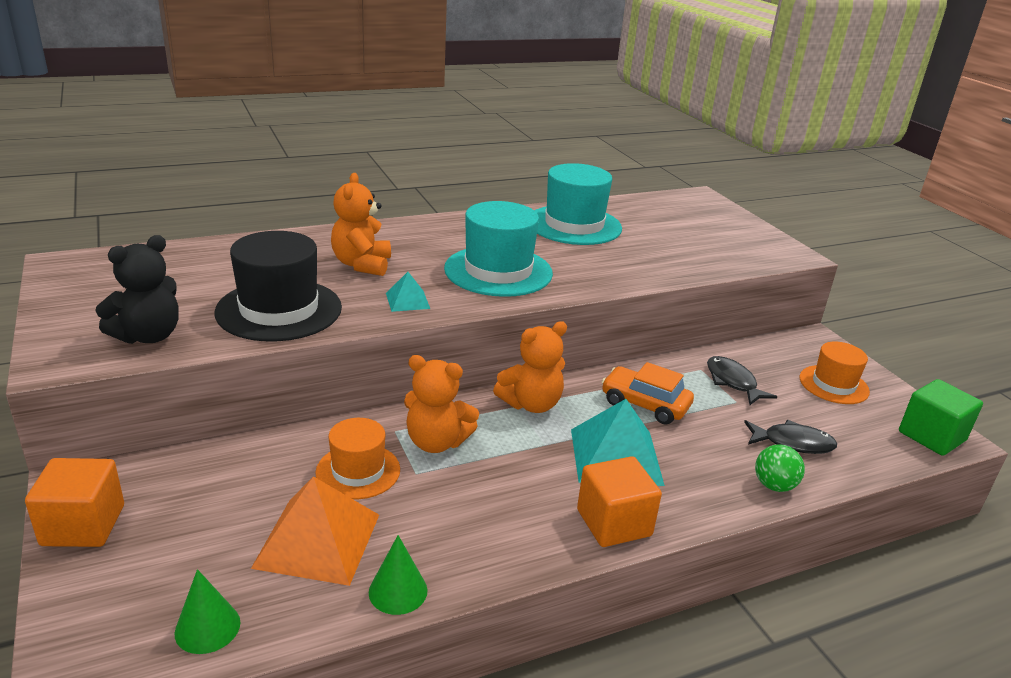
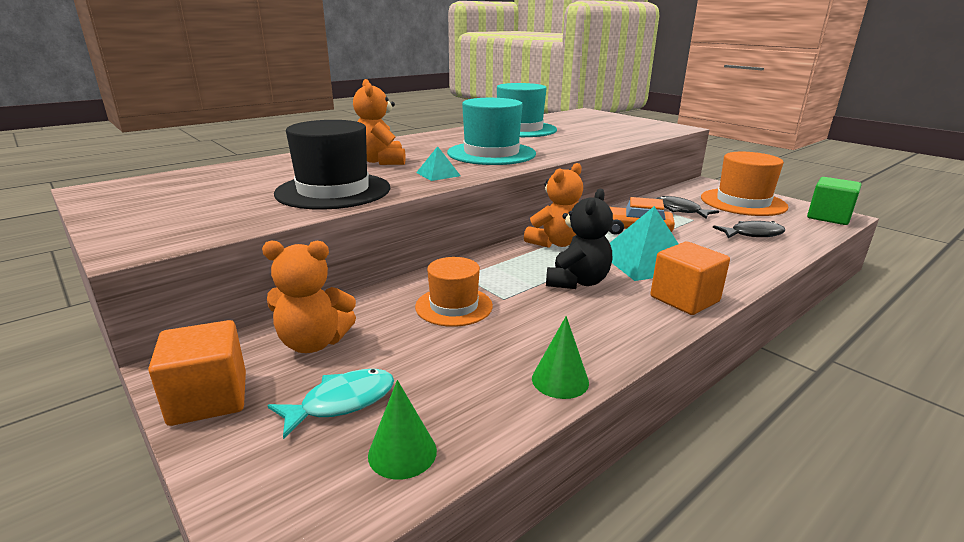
camera: 15 degrees left, 5 degrees down
(148, 336) = (221, 219): black teddy bear -> black teddy bear (577, 282)
(187, 560) = (342, 402): none -> turquoise fish
(317, 540) = (457, 360): orange pyramid -> none
(436, 442) = (503, 277): orange teddy bear -> orange teddy bear (313, 343)
(774, 486) = (767, 258): green ball -> none
(833, 384) = (743, 202): orange hat -> orange hat, size x1.62

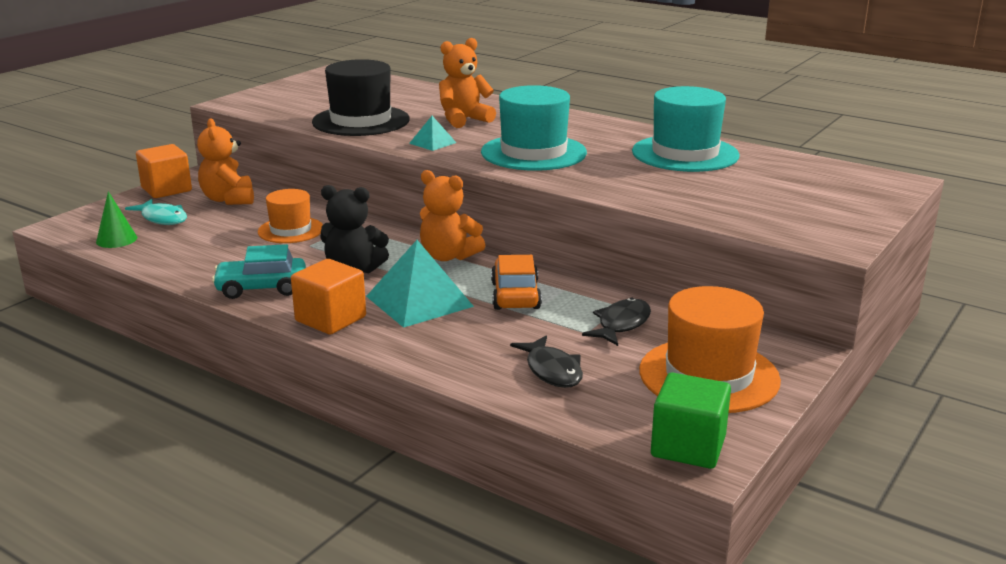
camera: 75 degrees right, 0 degrees up
(560, 380) = (188, 273): green cone -> none
(611, 331) = (261, 288): none -> turquoise car

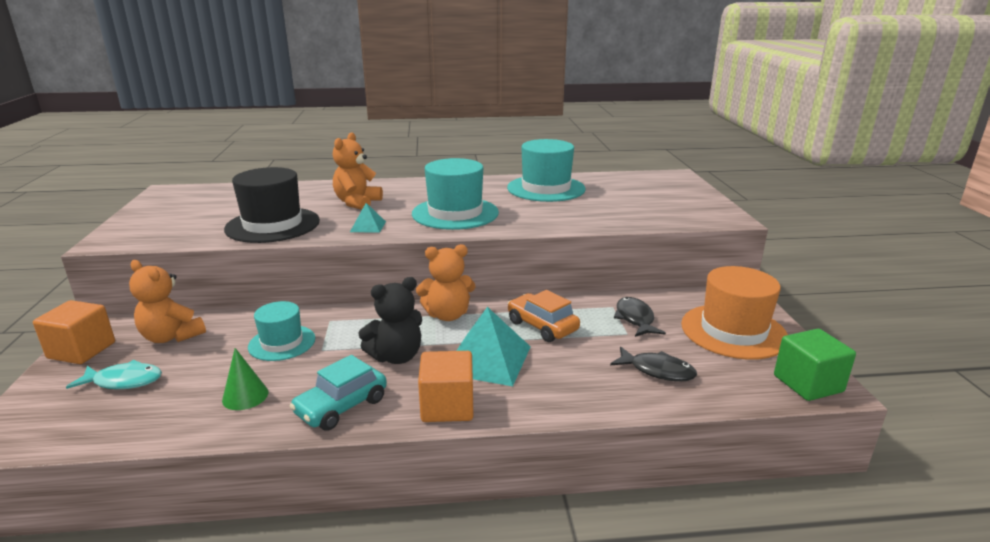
camera: 40 degrees left, 0 degrees up
(116, 239) = (100, 424): green cone -> green cone (245, 396)
(290, 230) = (282, 343): orange hat -> turquoise hat

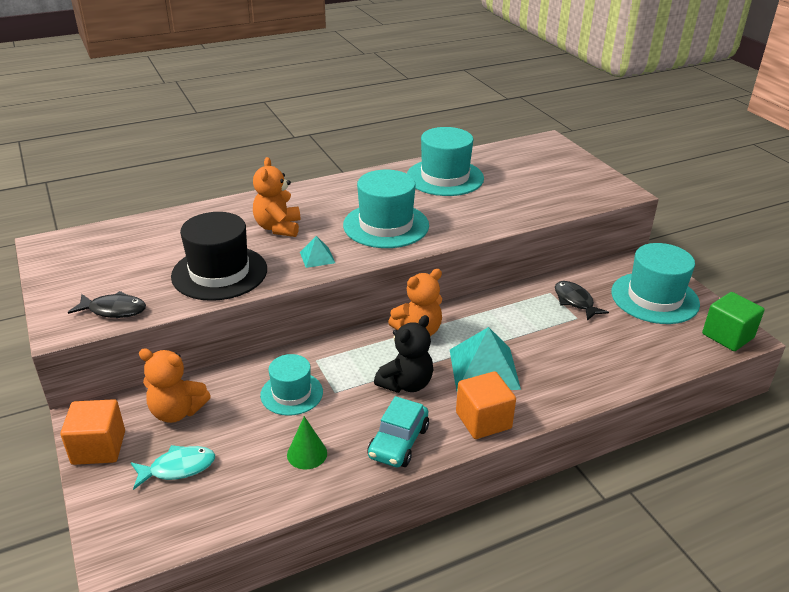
camera: 20 degrees left, 10 degrees up
(542, 326) = (506, 325): orange car -> none
(657, 371) = (619, 349): black fish -> black fish (114, 310)
(733, 331) = (654, 298): orange hat -> turquoise hat

